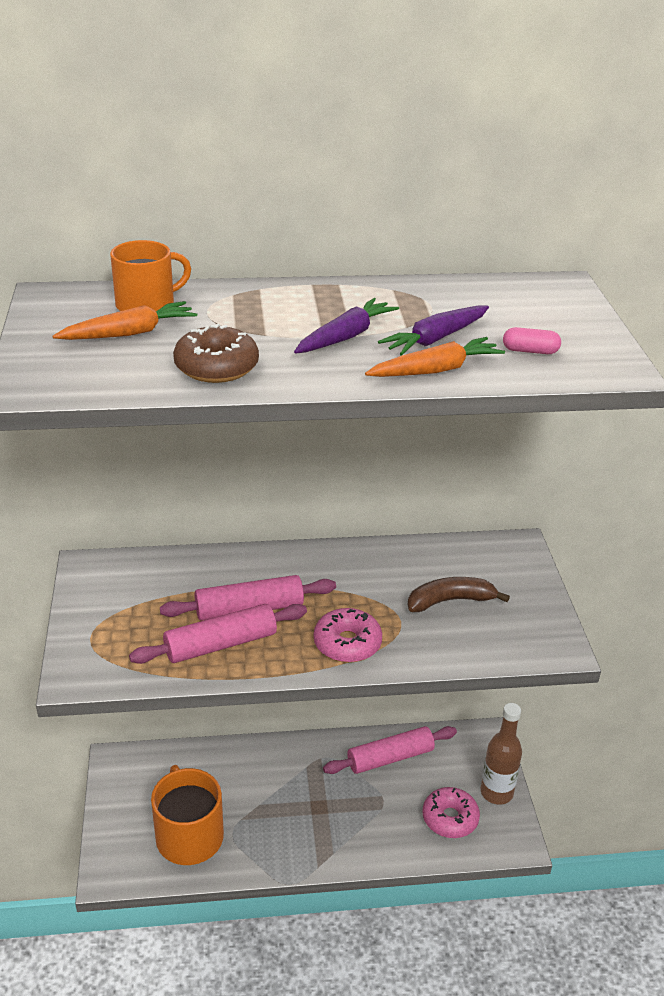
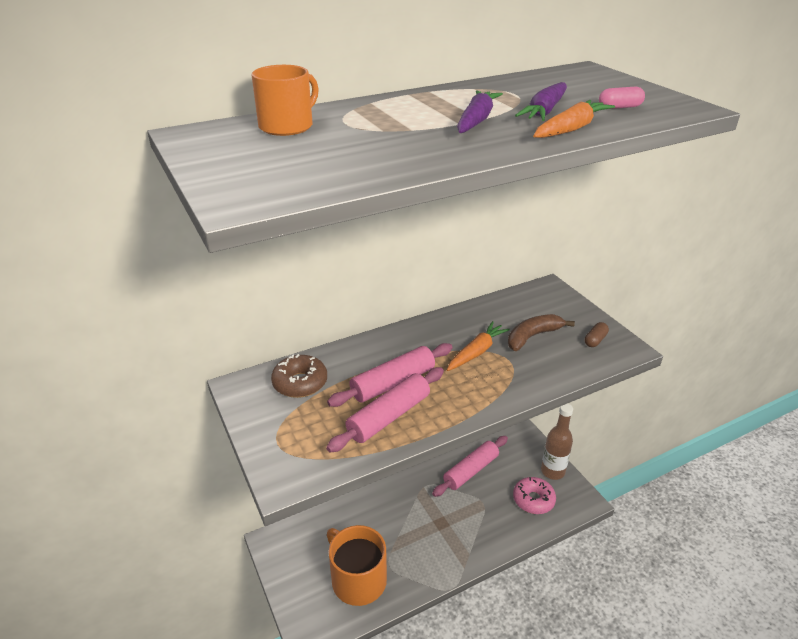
camera: 20 degrees left, 0 degrees up
(129, 333) = (293, 147): orange carrot -> orange carrot (476, 352)
(216, 367) = (397, 157): brown donut -> brown donut (300, 383)
(347, 643) = (483, 387): pink donut -> none
(526, 627) = (595, 340): none -> brown capsule

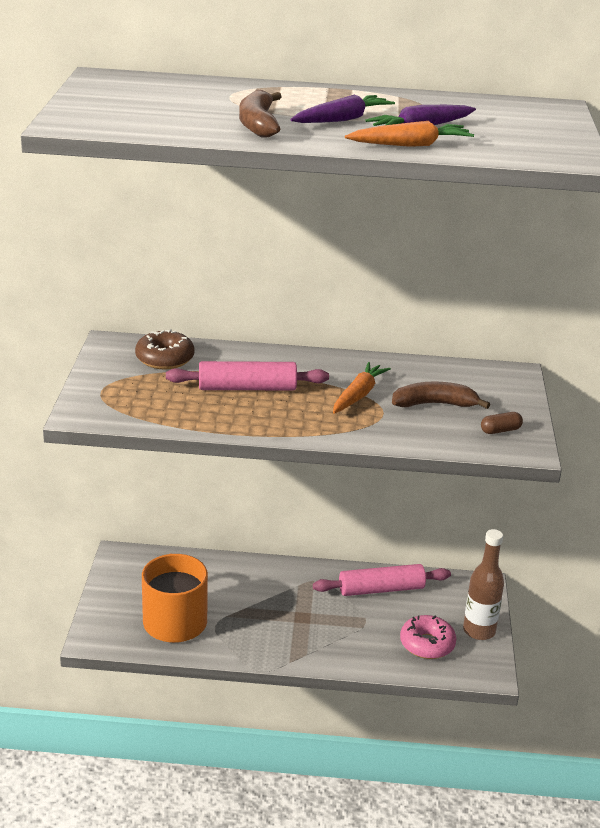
camera: 30 degrees right, 5 degrees down
(287, 126) = (180, 87): orange mug -> none
(389, 416) = (214, 408): pink rolling pin -> none
(421, 145) = (258, 124): none -> brown banana
(476, 352) = (358, 395): orange carrot -> orange carrot turned 45 degrees counterclockwise
(619, 107) = (501, 142): pink capsule -> none

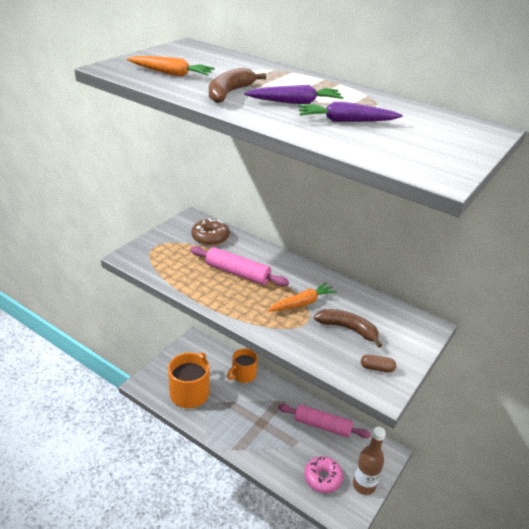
camera: 30 degrees right, 5 degrees up
(229, 572) = (243, 374): none -> orange mug
(410, 145) = (315, 132): orange carrot -> orange carrot (171, 74)

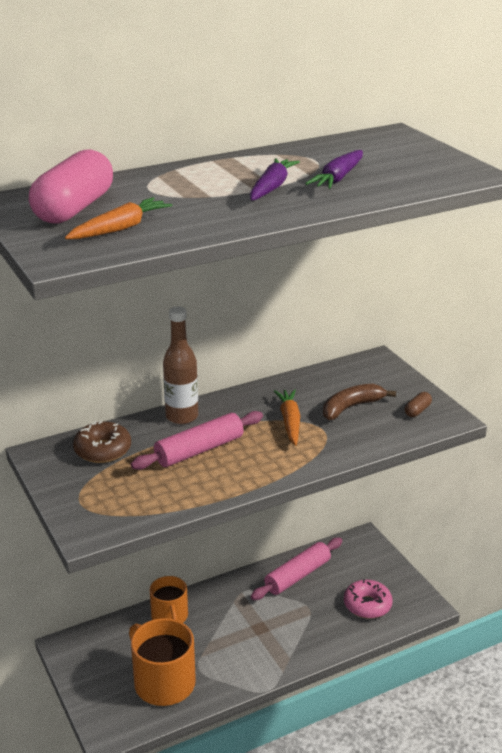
camera: 60 degrees left, 5 degrees down
(192, 59) = (74, 208): none -> pink capsule
(229, 93) = (217, 211): brown banana -> none
(364, 485) = (392, 576): brown bottle -> brown bottle (182, 416)

